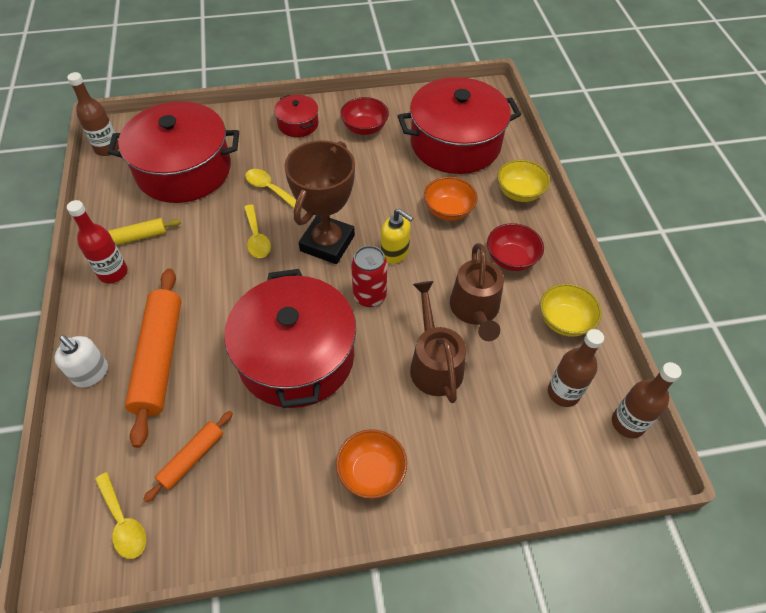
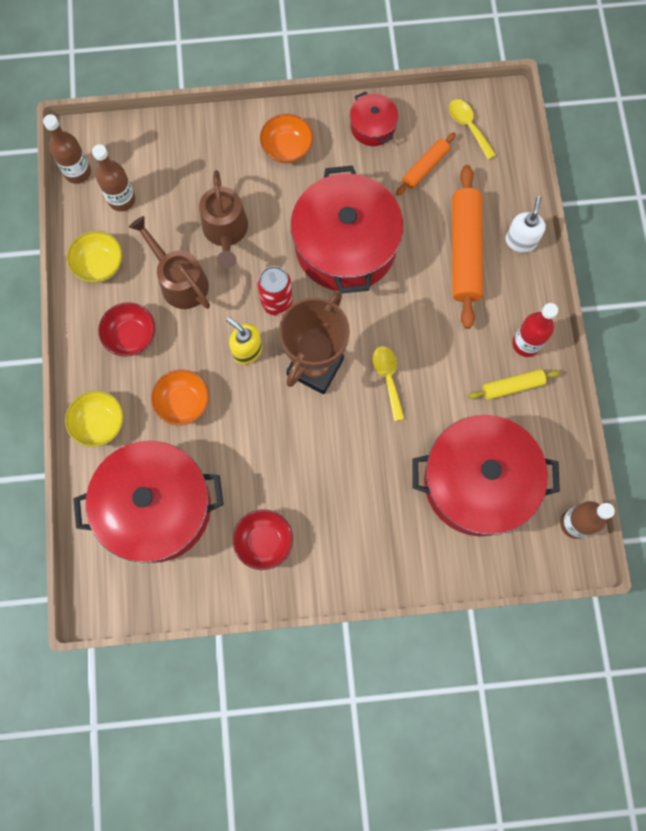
camera: 175 degrees left, 20 degrees up
(91, 373) = (520, 241): white soap dispenser -> white soap dispenser turned 60 degrees clockwise
(269, 189) = (377, 446): yellow spoon -> none
(298, 124) = (347, 554): red pot -> red pot (372, 127)
(475, 310) = (179, 281): brown watering can -> brown watering can turned 45 degrees counterclockwise

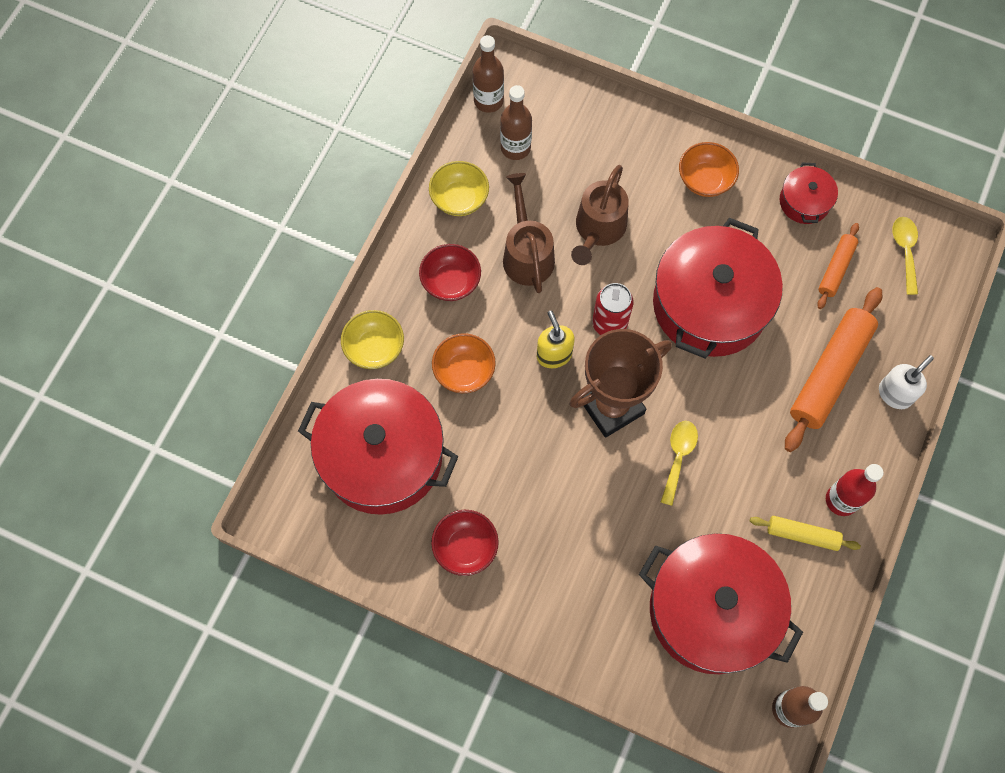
camera: 30 degrees right, 5 degrees down
(425, 167) = (836, 269): orange rolling pin -> orange rolling pin turned 45 degrees counterclockwise

